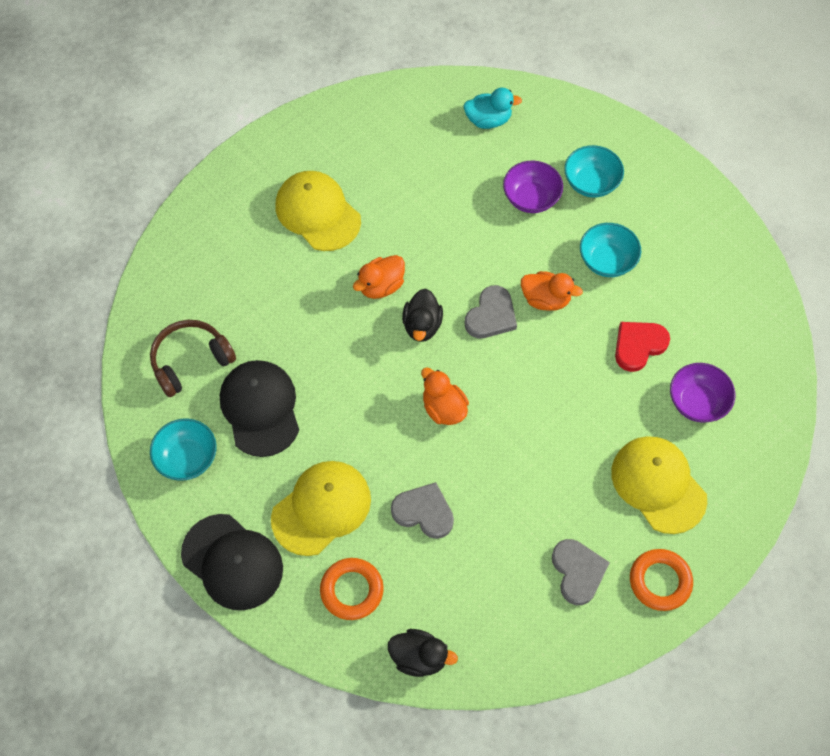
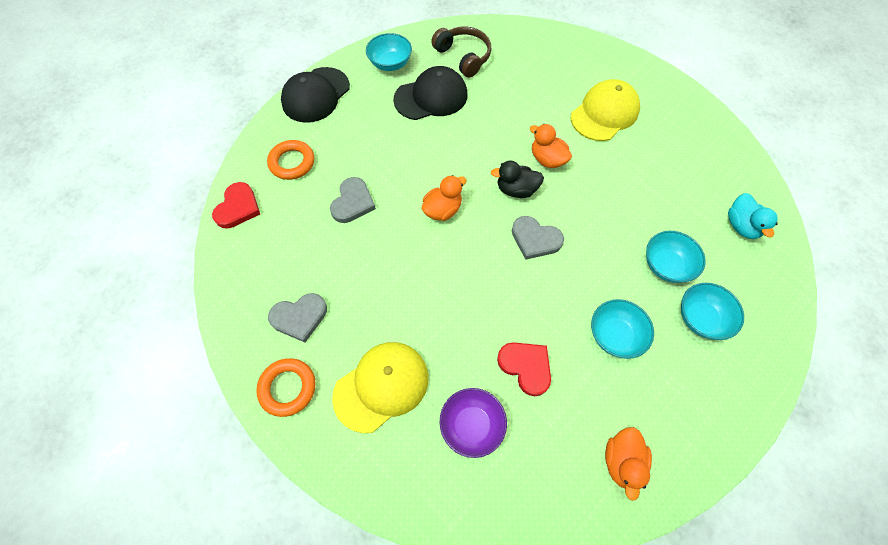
camera: 85 degrees right, 0 degrees up
(321, 508) = (355, 139): yellow cap -> none
(419, 657) = (238, 207): black duck -> red heart
(531, 198) = (666, 265): purple bowl -> turquoise bowl
(546, 299) = (560, 282): orange duck -> orange duck (622, 461)

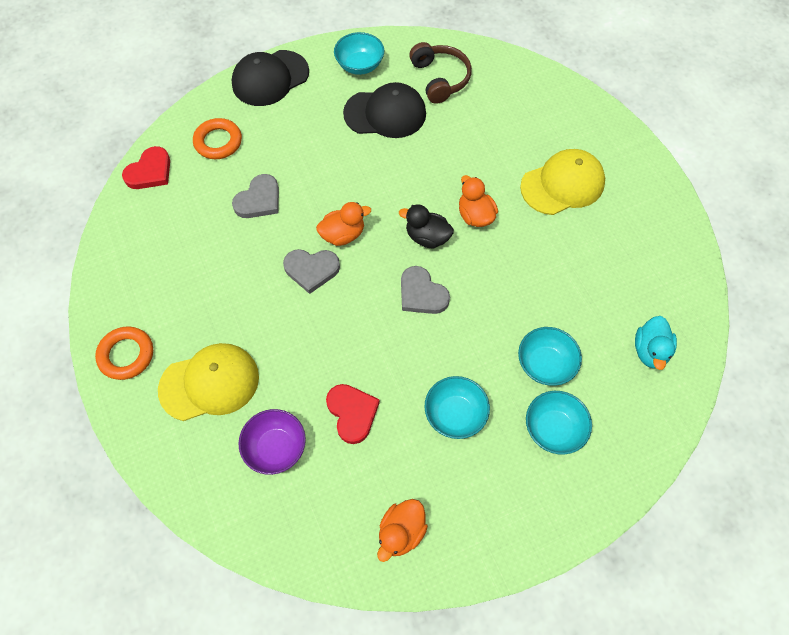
camera: 20 degrees right, 0 degrees up
(299, 317) = (163, 294): grey heart -> grey heart (311, 270)

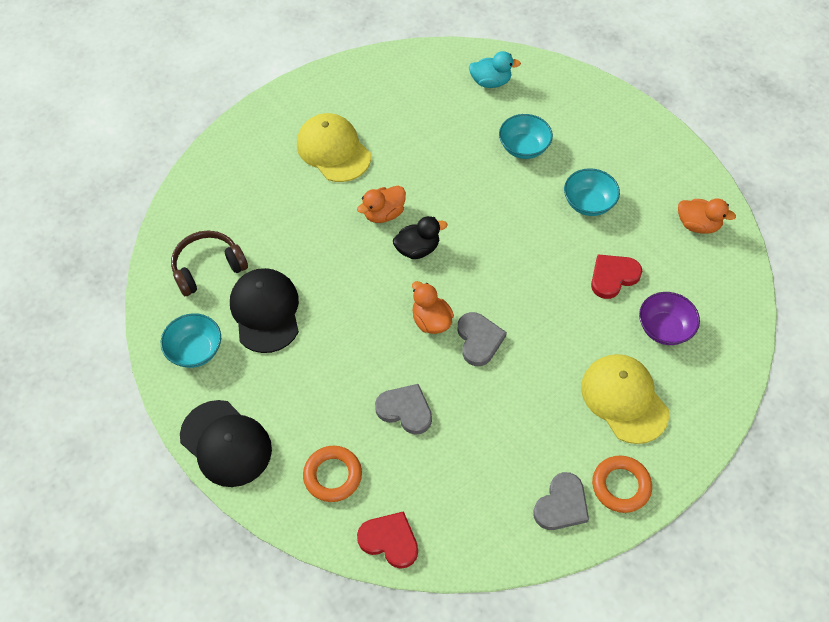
camera: 100 degrees left, 5 degrees down
(422, 294) = (480, 244): grey heart -> grey heart (561, 505)
(427, 237) = (417, 249): black duck -> black duck turned 120 degrees counterclockwise
(553, 429) = (578, 137): turquoise bowl -> none

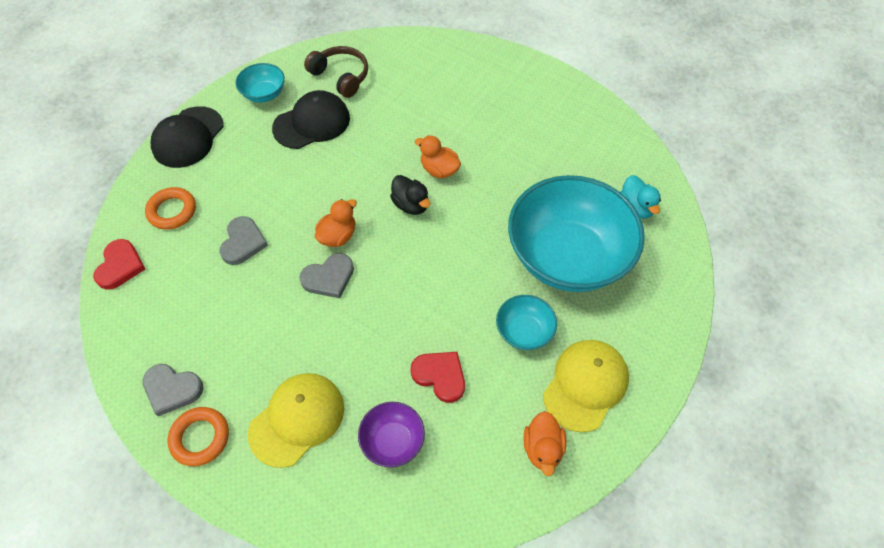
camera: 70 degrees right, 0 degrees up
(333, 150) = (492, 116): yellow cap -> yellow cap (585, 385)
(524, 147) = (567, 256): turquoise bowl -> turquoise bowl, size x2.28

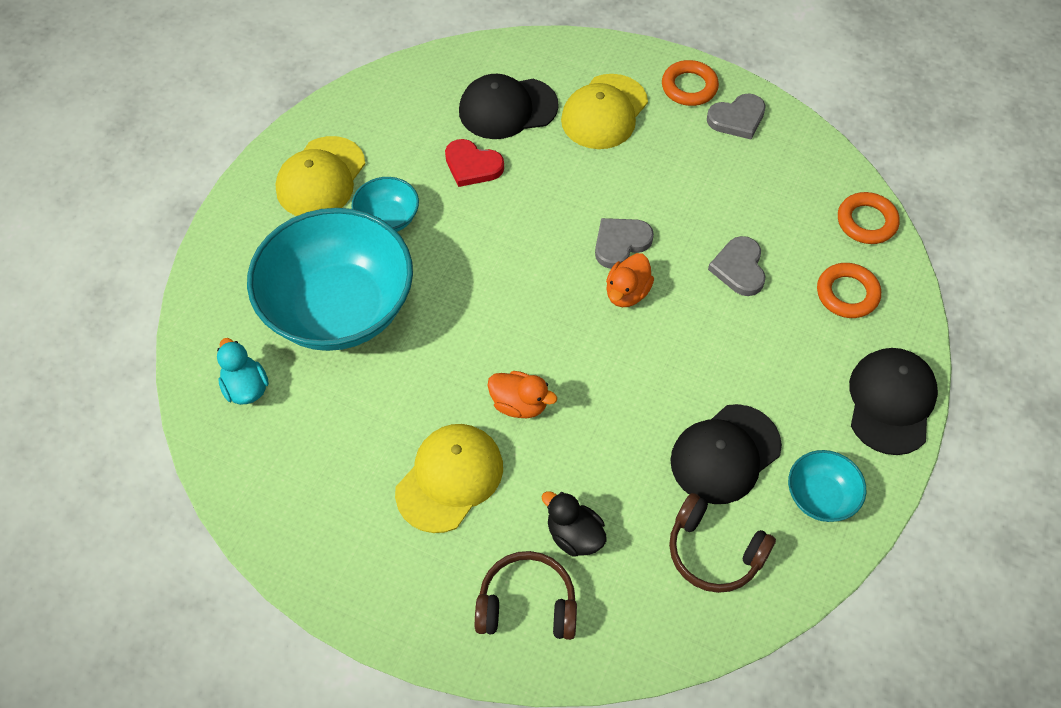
camera: 170 degrees right, 0 degrees up
(120, 266) = (866, 222): red heart -> orange ring
(172, 389) = (737, 119): grey heart -> grey heart turned 150 degrees clockwise
(393, 441) = (507, 108): purple bowl -> black cap
(411, 205) = (546, 347): black duck -> black duck (574, 535)
(457, 67) = (527, 604): none -> brown headphones
(493, 133) = (449, 479): none -> yellow cap
(542, 448) = (364, 121): orange duck -> none

